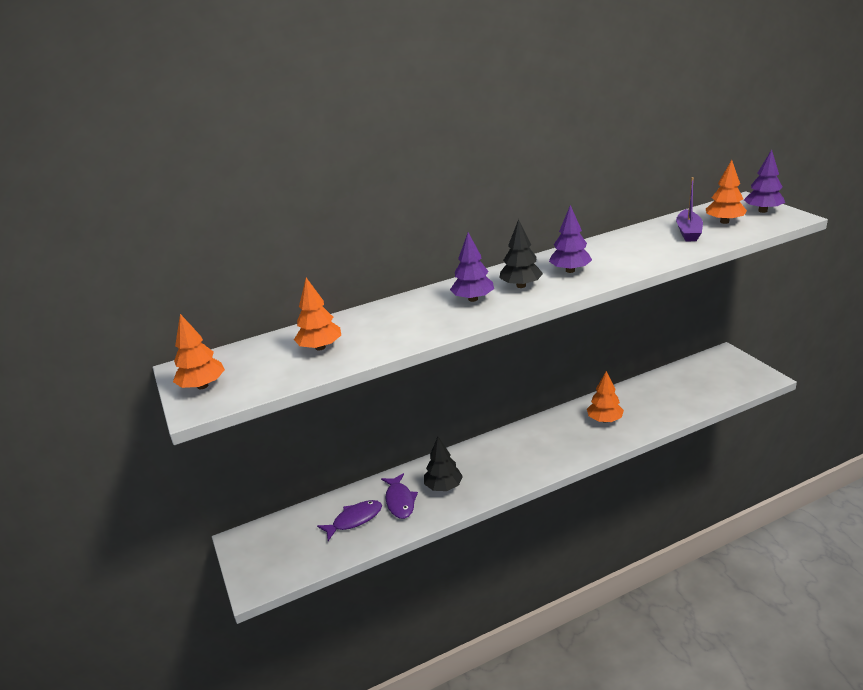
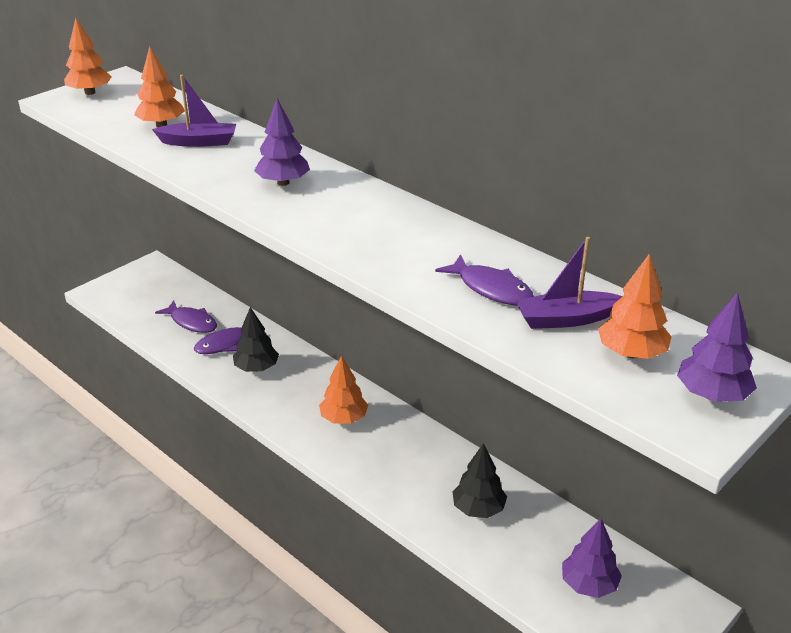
camera: 65 degrees right, 5 degrees up
(372, 330) = (199, 142): none -> purple boat
(521, 286) = (327, 206): black tree -> black tree (478, 509)
(570, 270) = (382, 234): purple tree -> purple tree (589, 584)
(604, 420) = (434, 479): orange tree -> orange tree (343, 418)
(650, 246) = (491, 289): none -> purple fish

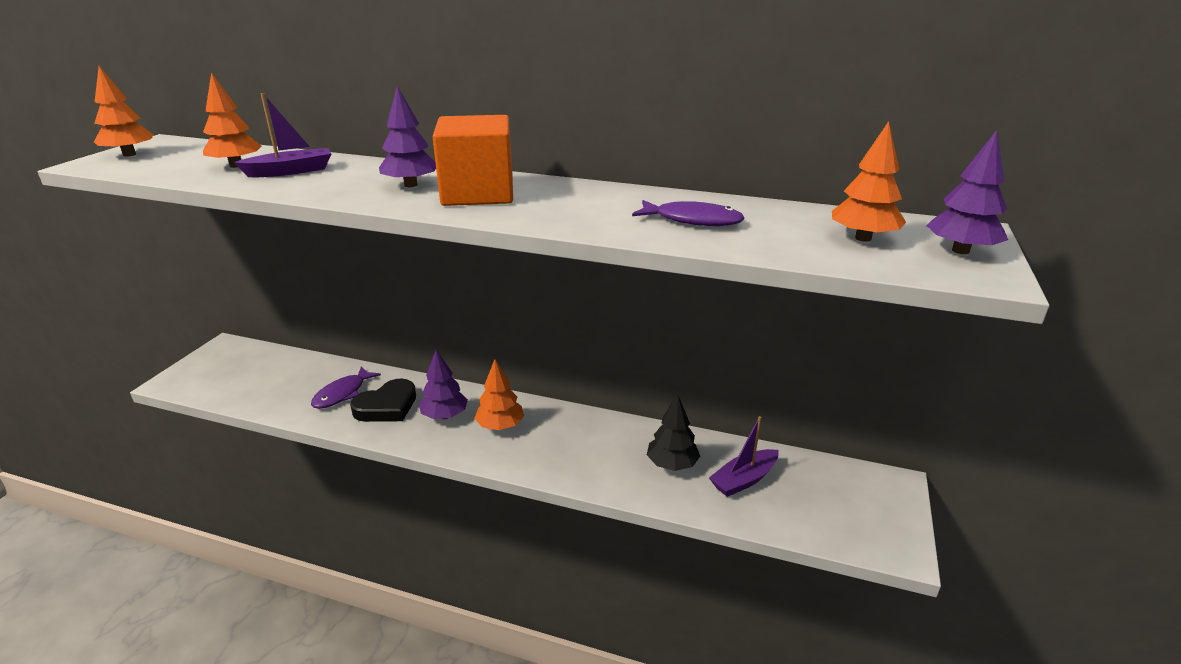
camera: 25 degrees left, 5 degrees down
(191, 322) = (294, 384): purple fish -> none
(256, 368) = (387, 406): black tree -> black heart
(331, 207) = (478, 193): none -> orange cube
(566, 319) = (781, 227): purple boat -> purple boat (744, 480)
(589, 584) = (805, 495): purple tree -> purple tree (444, 415)

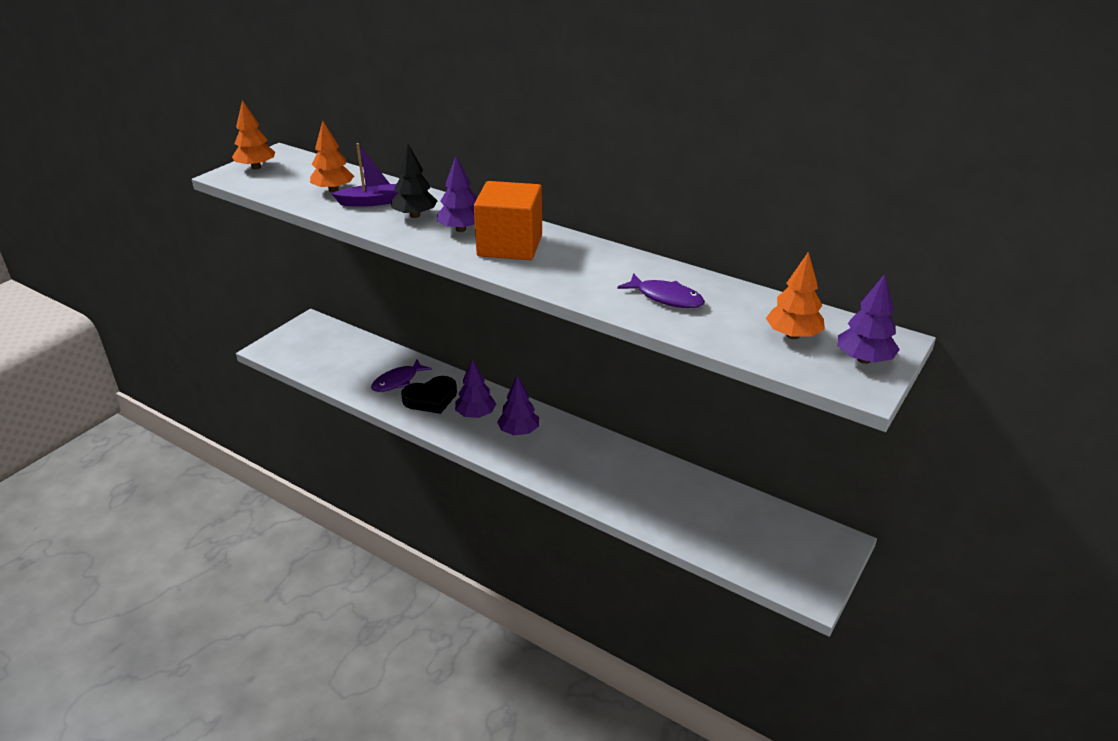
camera: 15 degrees right, 5 degrees up
(500, 426) = (519, 431): orange tree -> purple tree
(672, 464) = (651, 490): black tree -> black tree (415, 215)
(744, 480) = (707, 514): purple boat -> none

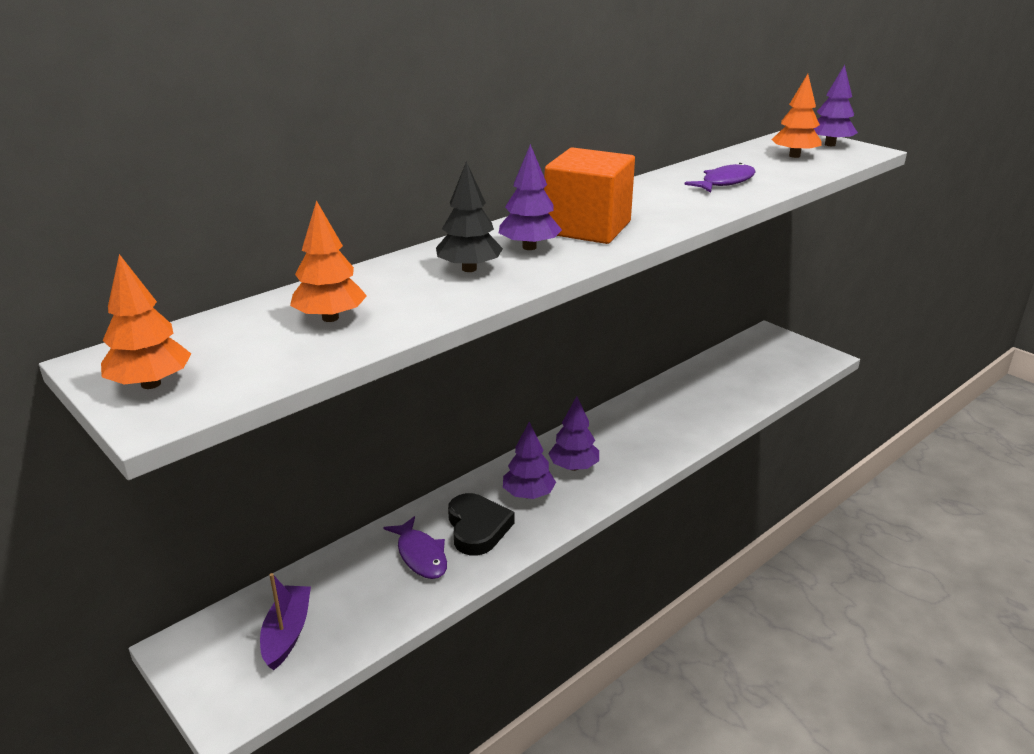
camera: 75 degrees left, 5 degrees down
(373, 202) = (402, 292): purple boat -> purple boat (287, 633)

